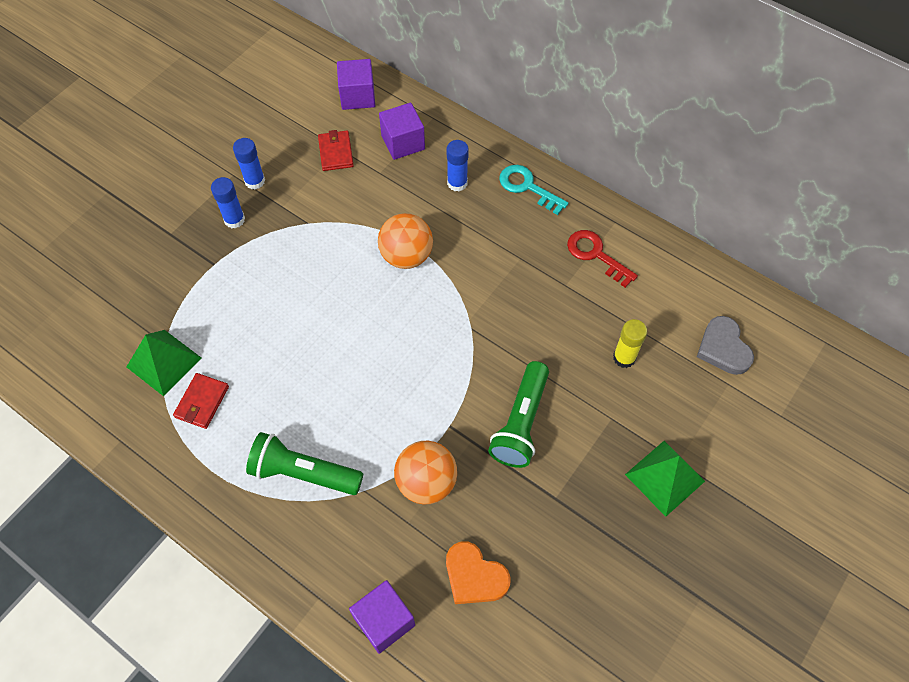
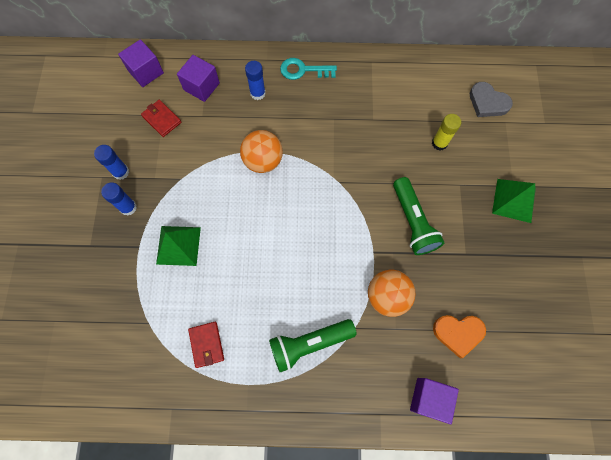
camera: 35 degrees left, 10 degrees up
(163, 362) = (158, 336): green pyramid -> green pyramid (178, 245)
(596, 255) = (376, 89): red key -> none

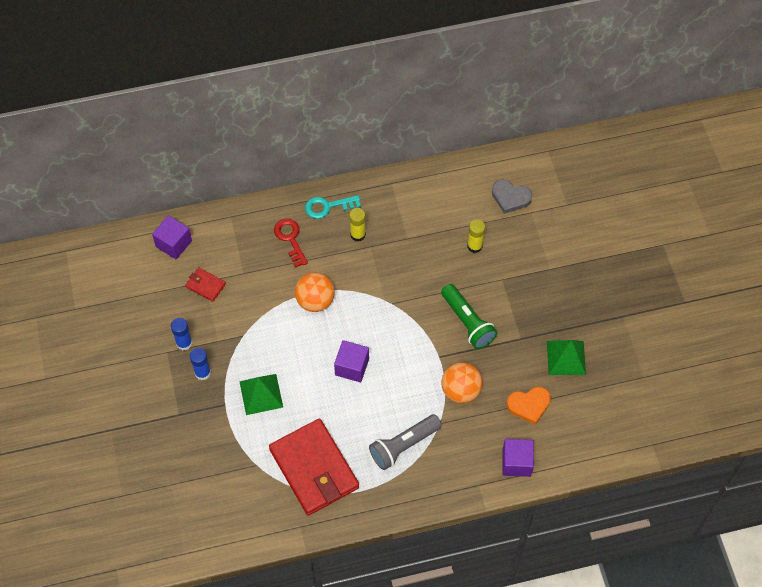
camera: 15 degrees left, 10 degrees down
(201, 86) = (233, 245): purple cube -> purple cube (352, 367)
(206, 344) = (314, 469): red wallet -> red wallet, size x2.32
(257, 93) = (290, 239): blue glue stick -> red key
(309, 343) = (403, 445): green flashlight -> grey flashlight
(324, 104) = (358, 235): none -> yellow glue stick
(514, 200) = (553, 282): green pyramid -> green pyramid (566, 358)

